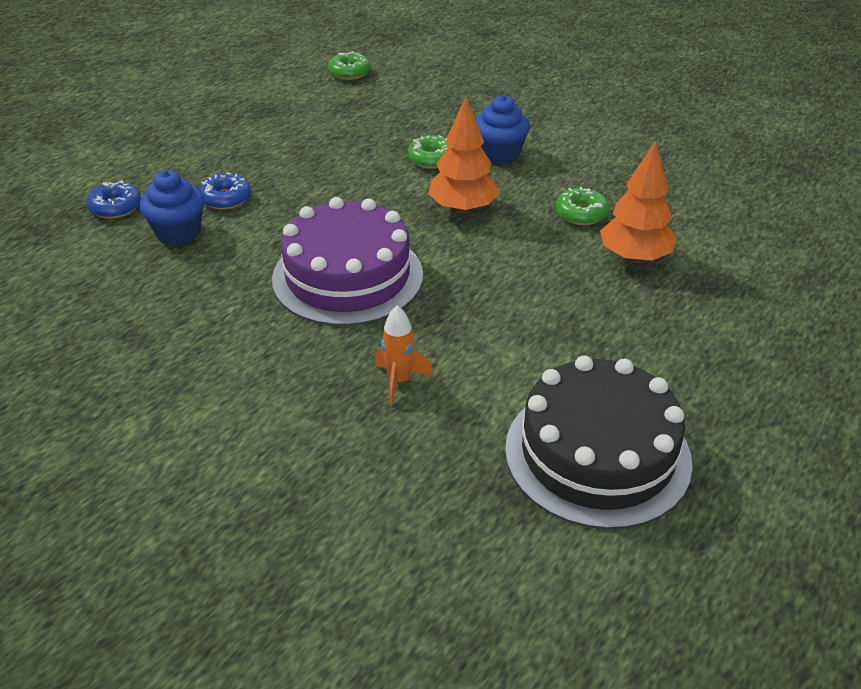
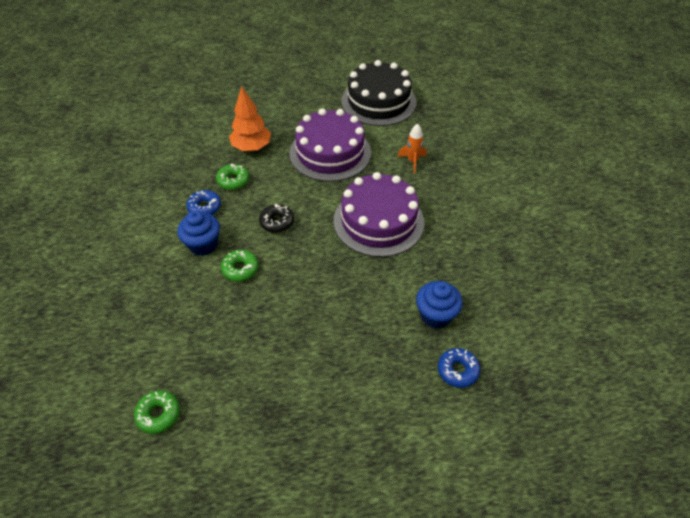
camera: 135 degrees left, 10 degrees up
(225, 198) = (385, 326): blue donut -> blue donut (204, 207)
(462, 209) = (277, 222): orange tree -> black donut
(531, 316) = (330, 152): none -> purple cake

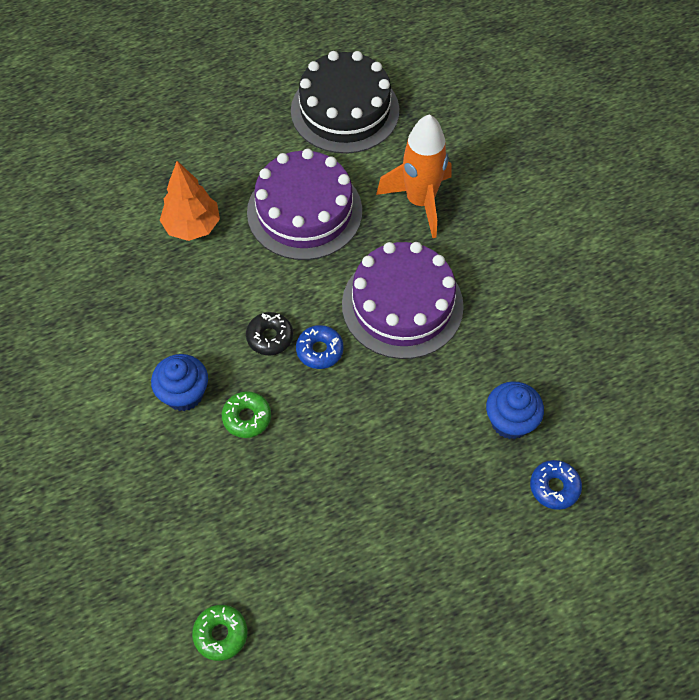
camera: 15 degrees left, 10 degrees up
(204, 207) = (164, 337): blue donut -> blue donut (319, 350)
(233, 181) = (187, 286): green donut -> none
(412, 161) = (420, 202): orange rocket -> orange rocket, size x1.96

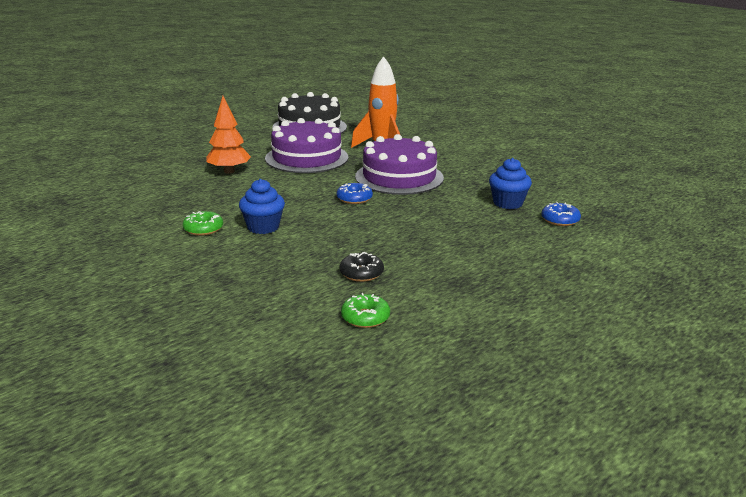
camera: 20 degrees left, 35 degrees down
(247, 417) = (319, 228): green donut -> green donut (203, 229)
(270, 337) = (314, 199): black donut -> black donut (361, 273)

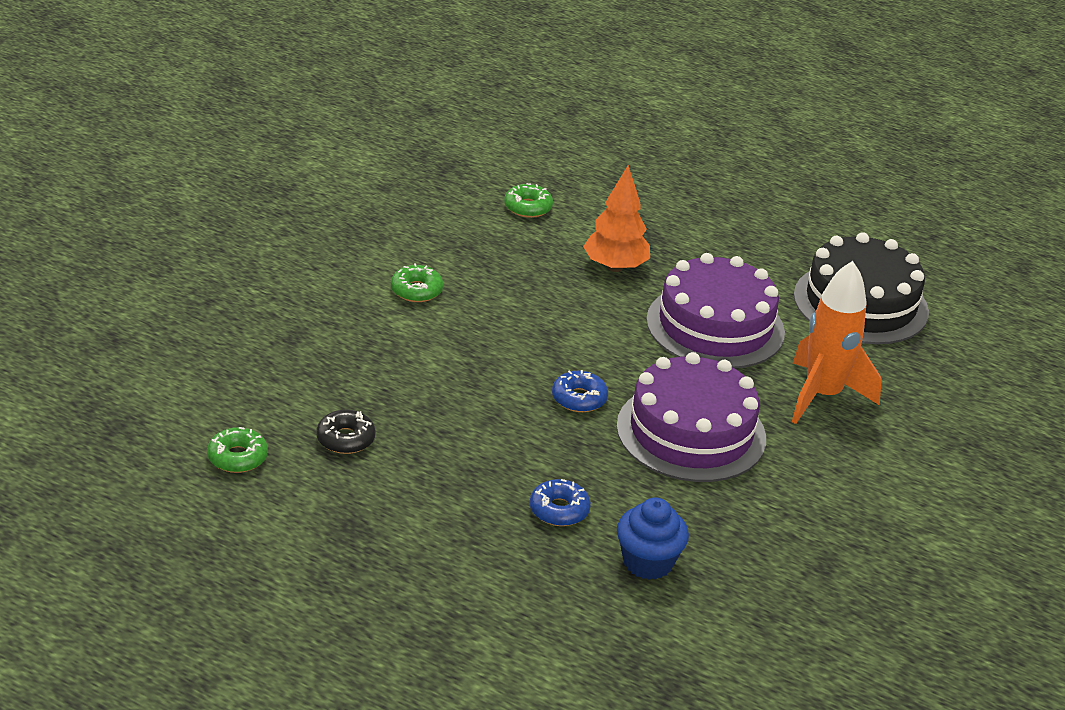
camera: 70 degrees right, 10 degrees up
(139, 184) = (528, 207): none -> green donut
(263, 227) = (443, 335): blue cupcake -> none
(560, 220) = (608, 626): blue donut -> blue donut (559, 510)

